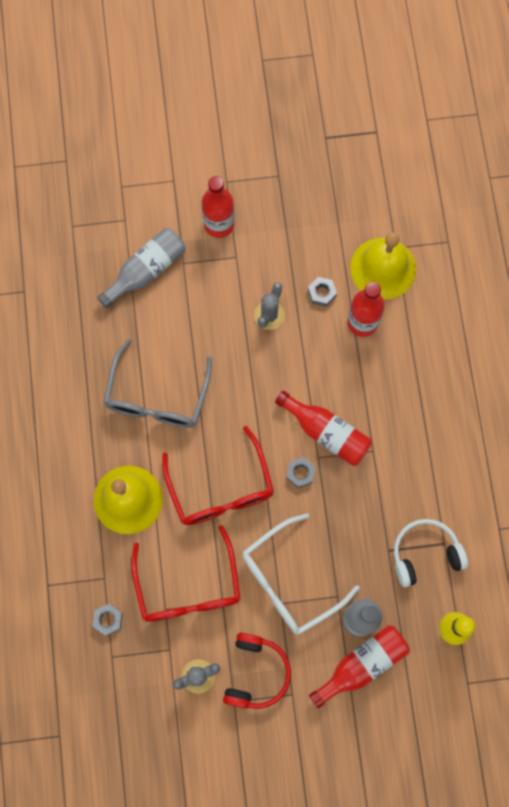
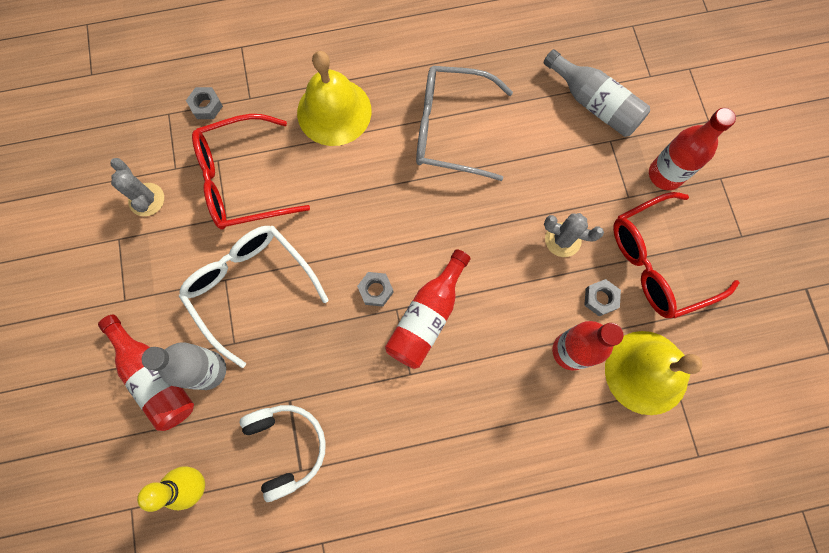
camera: 85 degrees right, 0 degrees up
(221, 489) = (351, 204): red glasses -> red glasses (658, 262)
(256, 673) = (148, 259): red headphones -> none

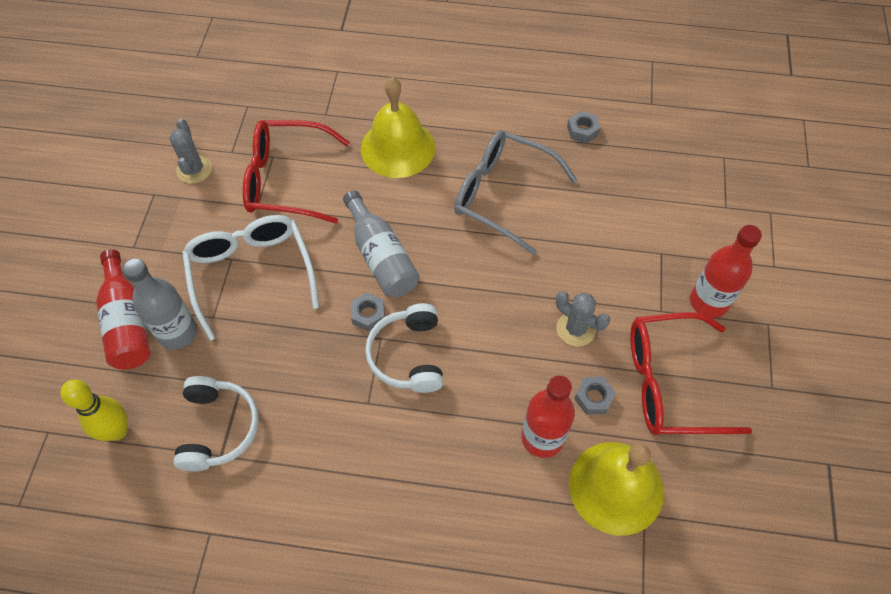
camera: 20 degrees right, 15 degrees down
(206, 106) = (283, 109): grey nut -> grey nut (582, 130)
(427, 317) = (408, 355): red bottle -> white headphones
(594, 103) = (657, 215): grey bottle -> grey bottle (381, 257)

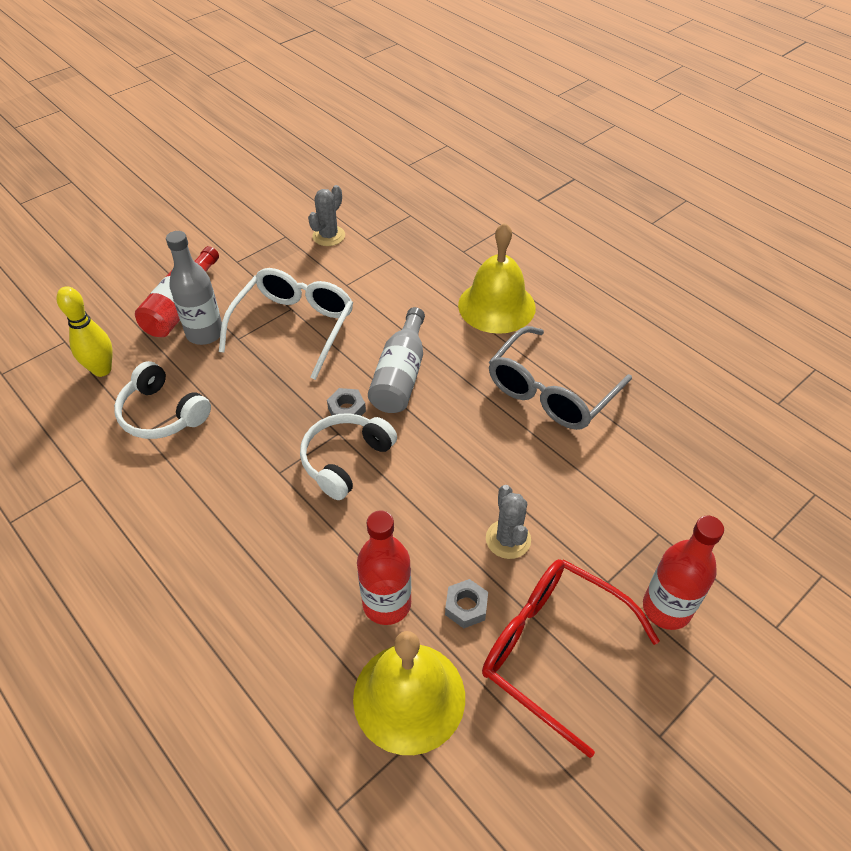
camera: 40 degrees right, 10 degrees down
(218, 428) = (162, 414): white headphones -> white headphones turned 90 degrees clockwise
(286, 180) = (385, 279): red glasses -> none
(502, 195) = (550, 392): grey glasses -> grey glasses turned 120 degrees counterclockwise
(582, 130) = (681, 386): grey nut -> none

